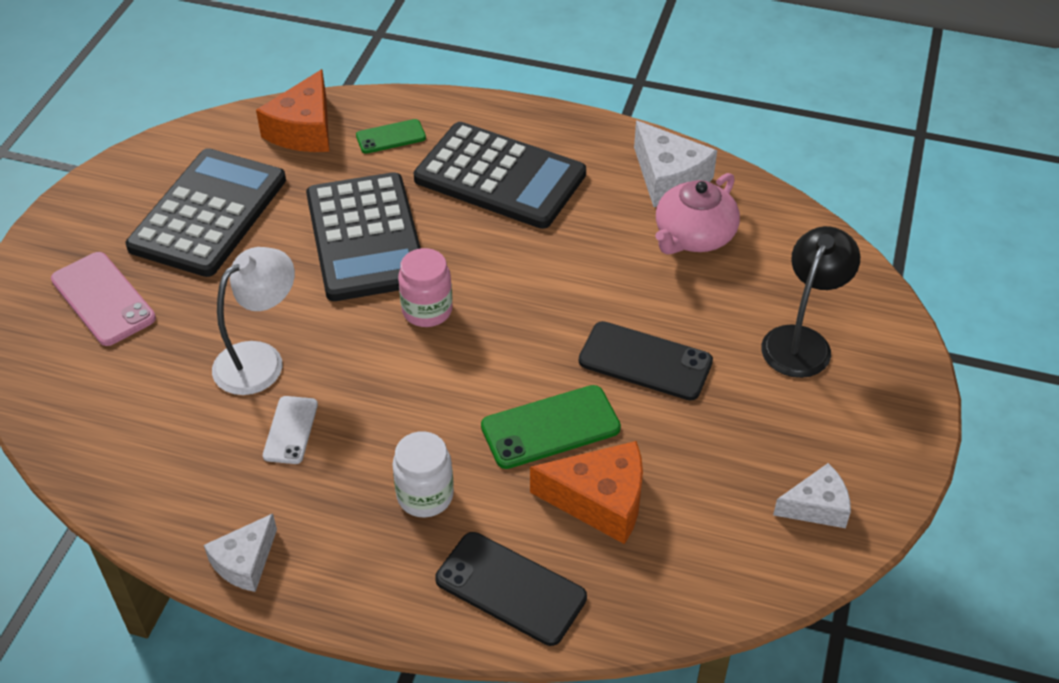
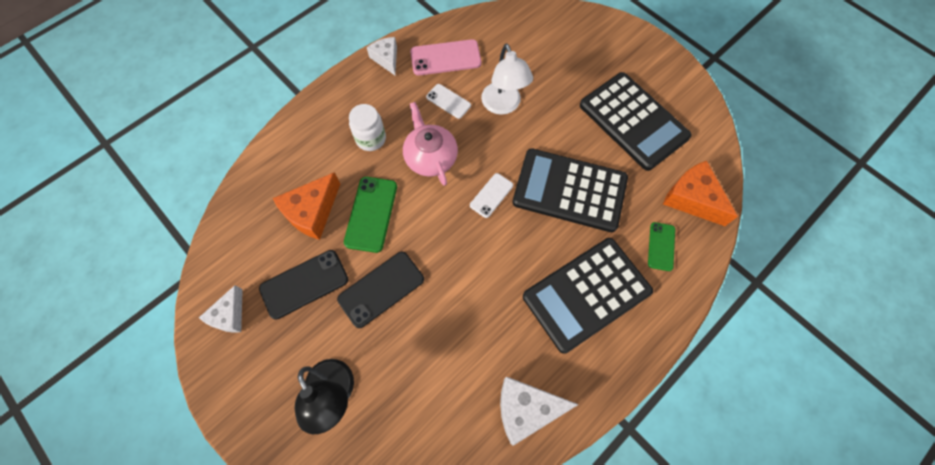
camera: 120 degrees right, 20 degrees up
(103, 299) = (588, 55): pink phone -> pink phone (445, 58)
(427, 310) = (491, 195): pink jar -> white phone
(510, 588) = (297, 149): black phone -> black phone (304, 284)
(693, 236) = (462, 388): pink teapot -> pink teapot (430, 157)

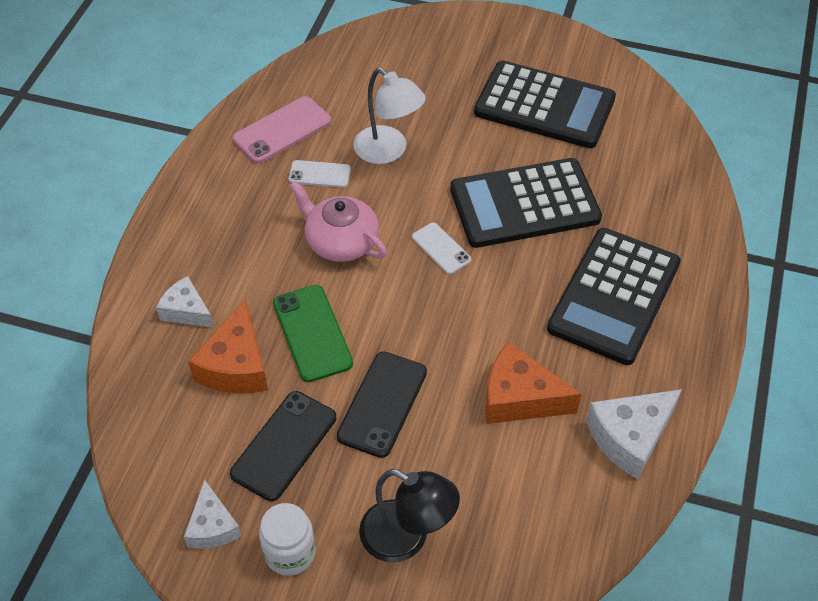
camera: 30 degrees left, 15 degrees down
(371, 139) = (252, 255): white jar -> white jar (290, 553)
(386, 59) = (208, 161): white cheese -> white cheese (186, 311)
(491, 195) = (441, 248): white phone -> white phone turned 45 degrees counterclockwise
(661, 246) = (658, 214): green phone -> none
(692, 199) = (657, 154): orange cheese -> orange cheese (519, 398)

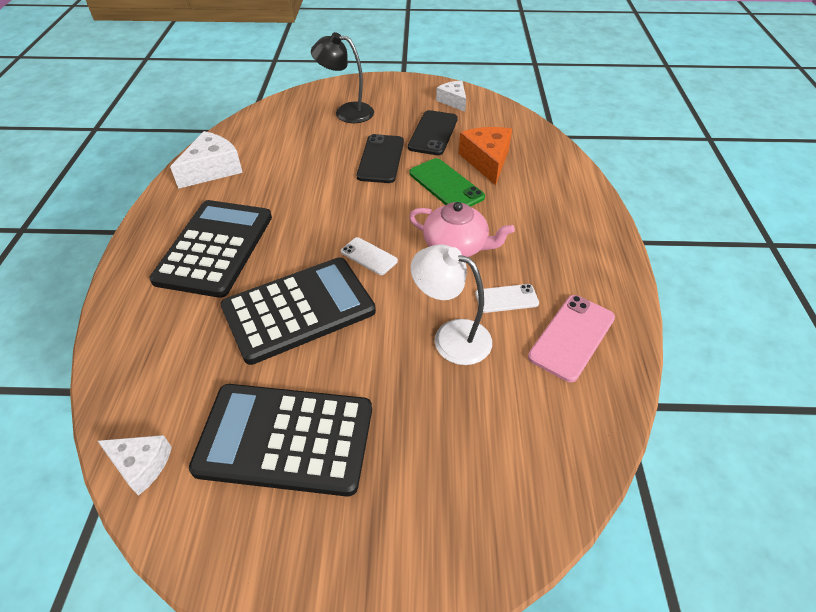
camera: 165 degrees right, 5 degrees down
(186, 311) = (542, 182): white cheese -> white cheese (141, 465)
(290, 553) = (407, 99): white jar -> none
(519, 398) = (289, 176): orange cheese -> none

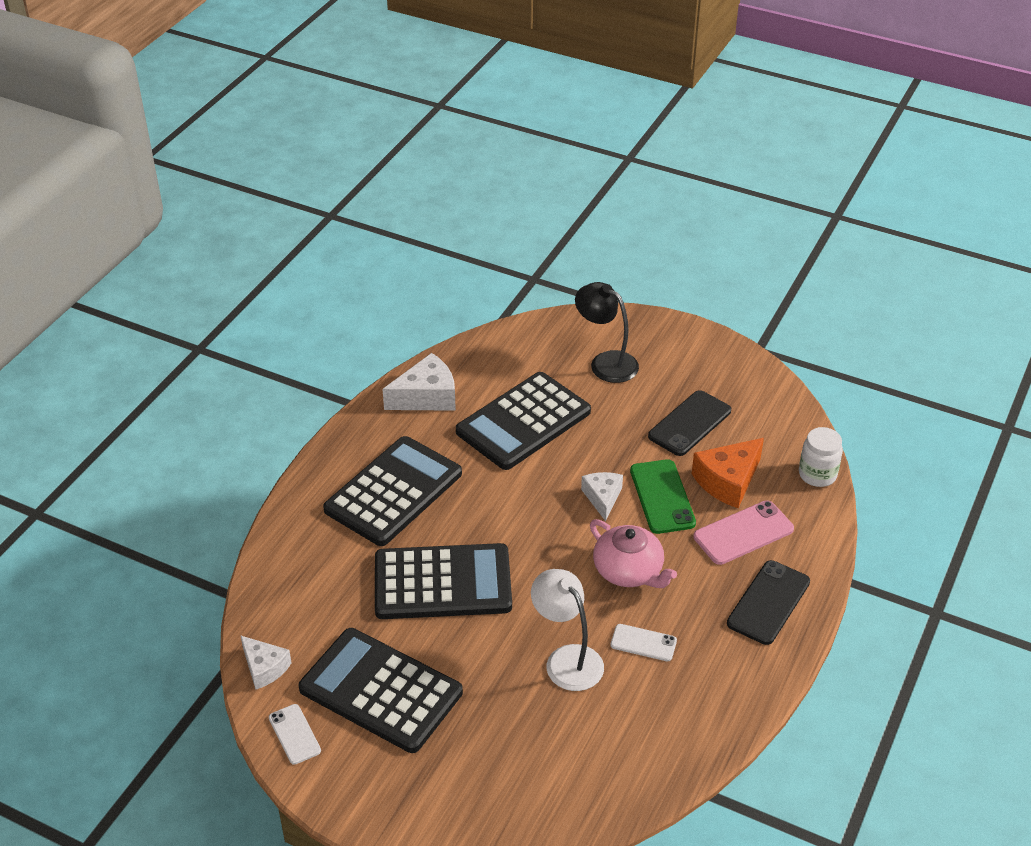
camera: 25 degrees right, 5 degrees down
(304, 165) = (523, 422): none -> black calculator
(369, 256) = (535, 552): white phone -> white phone (294, 734)
(381, 159) = (610, 440): black phone -> black phone (768, 602)
(453, 101) = (742, 384): white cheese -> white cheese (602, 498)
(487, 161) = (728, 481): orange cheese -> orange cheese turned 150 degrees counterclockwise
(545, 140) = (817, 474): none -> white jar
(572, 337) = (680, 702): pink phone -> pink phone (743, 533)

